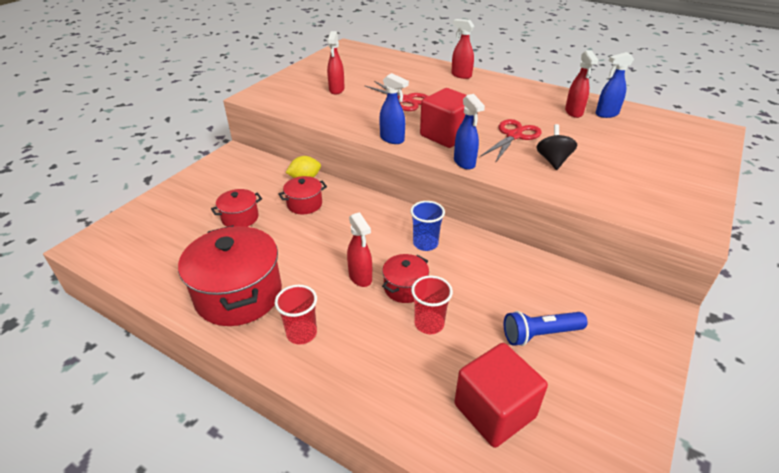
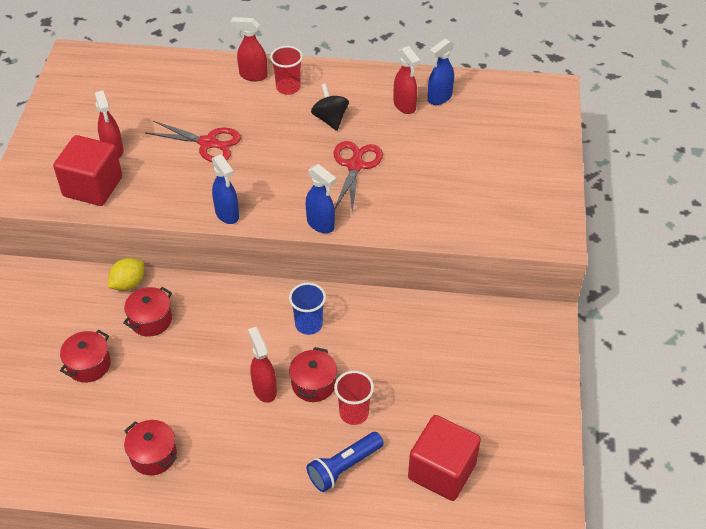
camera: 25 degrees left, 10 degrees up
(239, 294) = (153, 455): red pot -> red pot, size x0.51
(301, 333) = (242, 470): red cup -> red cup (288, 87)
(360, 277) = (264, 389): red spray bottle -> red spray bottle turned 150 degrees counterclockwise
(392, 139) = (227, 214): blue spray bottle -> blue spray bottle turned 45 degrees clockwise
(446, 135) = (283, 188): red cube -> red cube (93, 187)
(540, 334) = (453, 385): blue flashlight -> blue flashlight (344, 467)
(553, 160) = (408, 191): black spinning top -> black spinning top (330, 119)

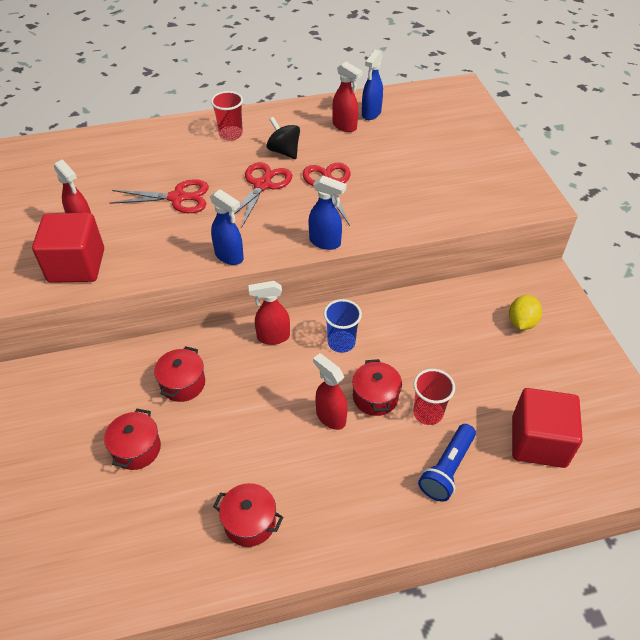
camera: 20 degrees left, 0 degrees up
(128, 284) = (143, 355): yellow lemon -> yellow lemon (521, 322)
(253, 75) = (192, 131): red spray bottle -> red spray bottle (273, 337)
(292, 150) = (262, 185): none -> red scissors

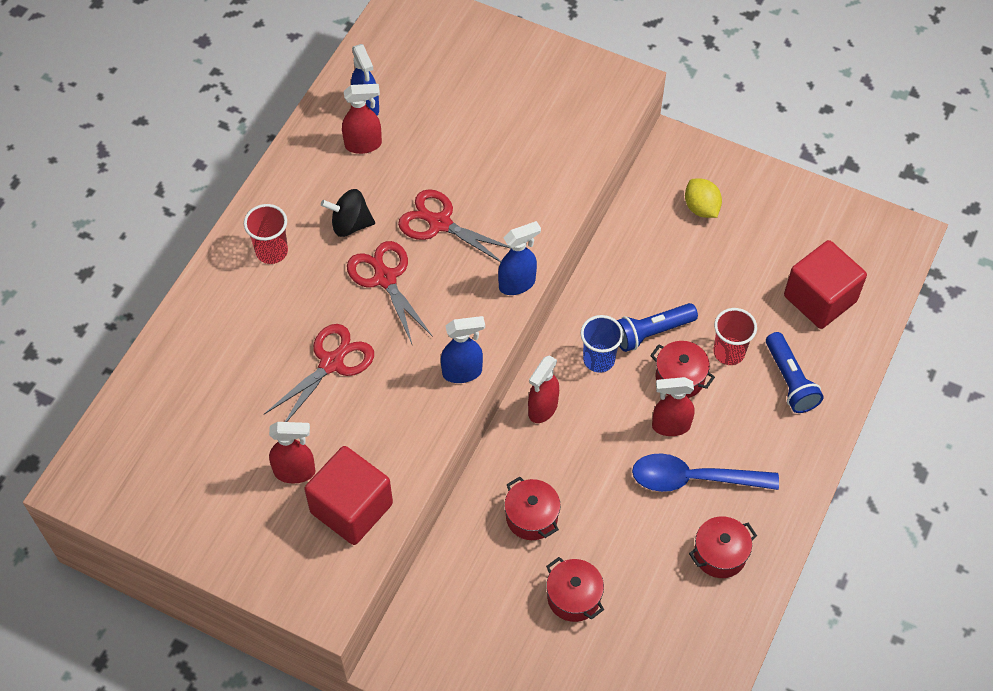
camera: 50 degrees left, 10 degrees up
(300, 460) = (693, 479): none -> blue spoon
(393, 357) = (651, 332): none -> blue flashlight

